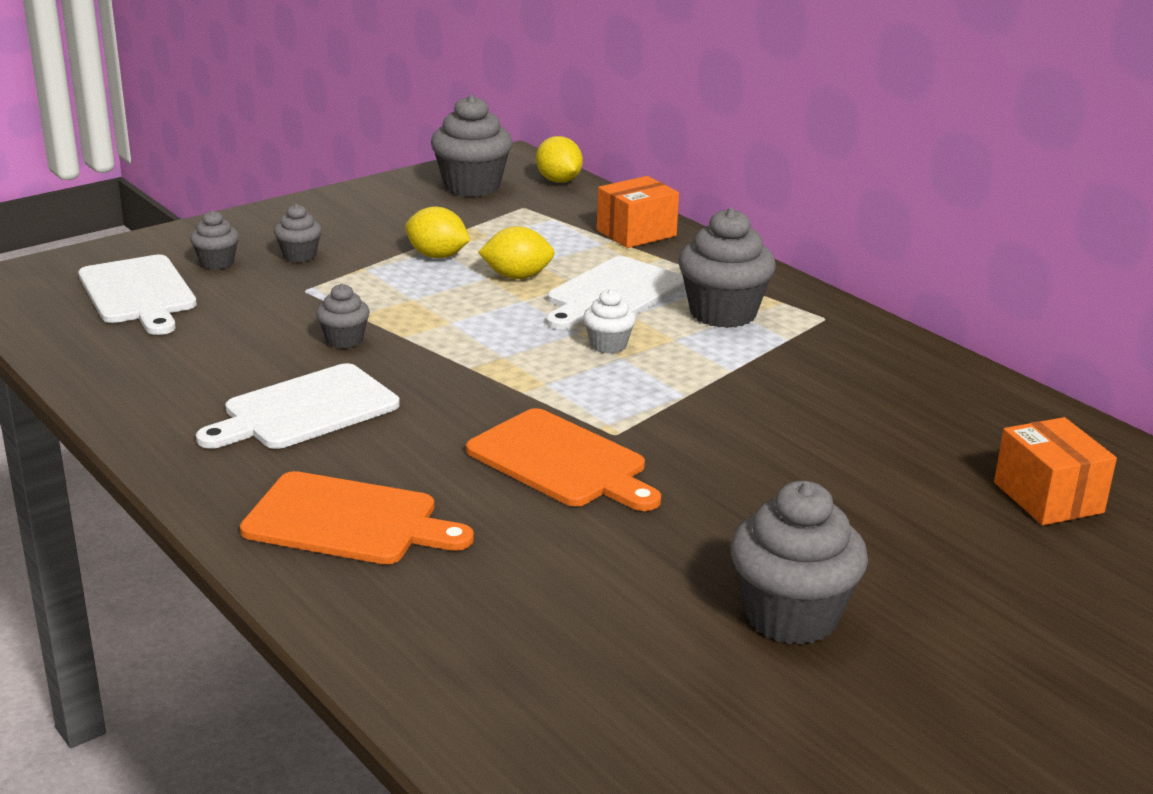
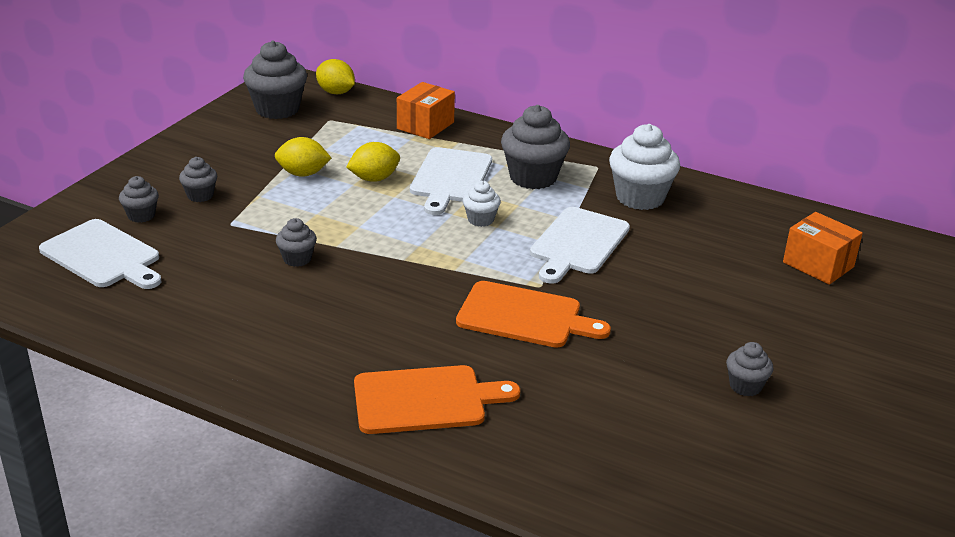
camera: 25 degrees left, 5 degrees up
(305, 410) = (319, 322): white cutting board -> white cutting board (578, 243)
(791, 616) = (745, 386): grey cupcake -> grey cupcake, size x0.52
(851, 364) = (640, 198): none -> white cupcake

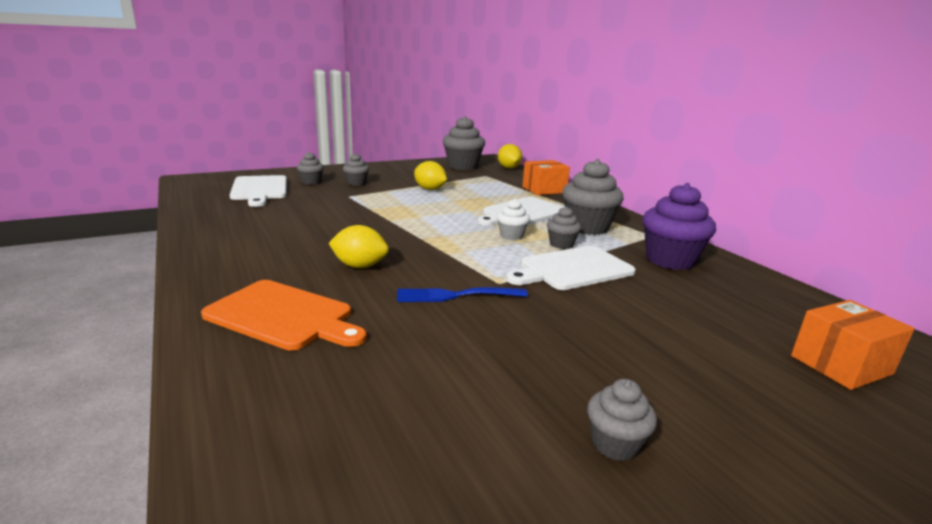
camera: 35 degrees right, 10 degrees down
(297, 259) = (354, 218): grey cupcake -> grey cupcake (561, 244)
(374, 179) = (469, 201): yellow lemon -> yellow lemon (359, 266)
(525, 316) = (456, 295): orange cutting board -> blue fork
(640, 198) = (670, 260): white cupcake -> purple cupcake
(818, 264) = (841, 365): orange box -> orange box turned 75 degrees clockwise

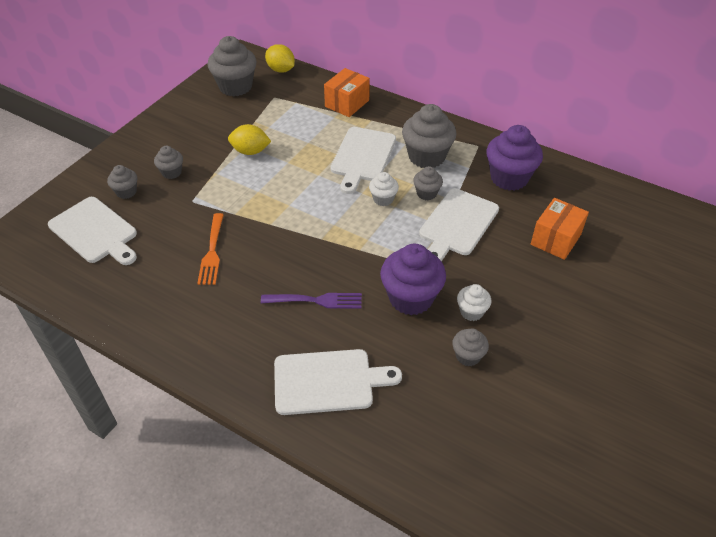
camera: 30 degrees left, 25 degrees up
(283, 316) = (328, 381): orange cutting board -> white cutting board
(320, 218) = (212, 252): none -> orange fork
(359, 266) = (316, 301): yellow lemon -> purple fork
(456, 295) = (411, 298): blue fork -> purple cupcake
(514, 328) = (471, 312): none -> white cupcake
(615, 444) = (580, 374): grey cupcake -> grey cupcake (468, 356)
(841, 365) = (647, 249): orange box -> orange box (556, 239)

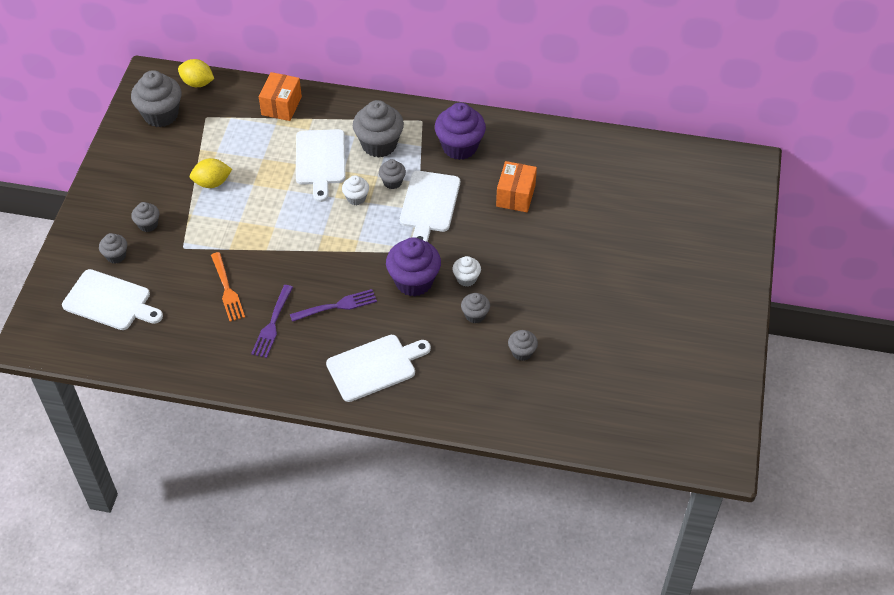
camera: 20 degrees left, 5 degrees up
(239, 300) = (272, 324): none -> purple fork
(511, 419) = (522, 352): none -> grey cupcake

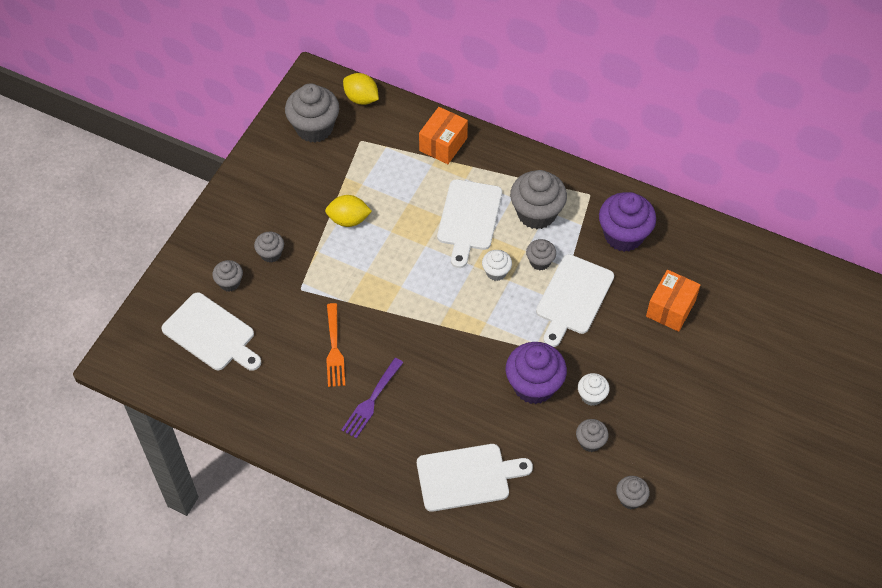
camera: 15 degrees right, 5 degrees up
(337, 306) = (445, 395): purple fork -> none

